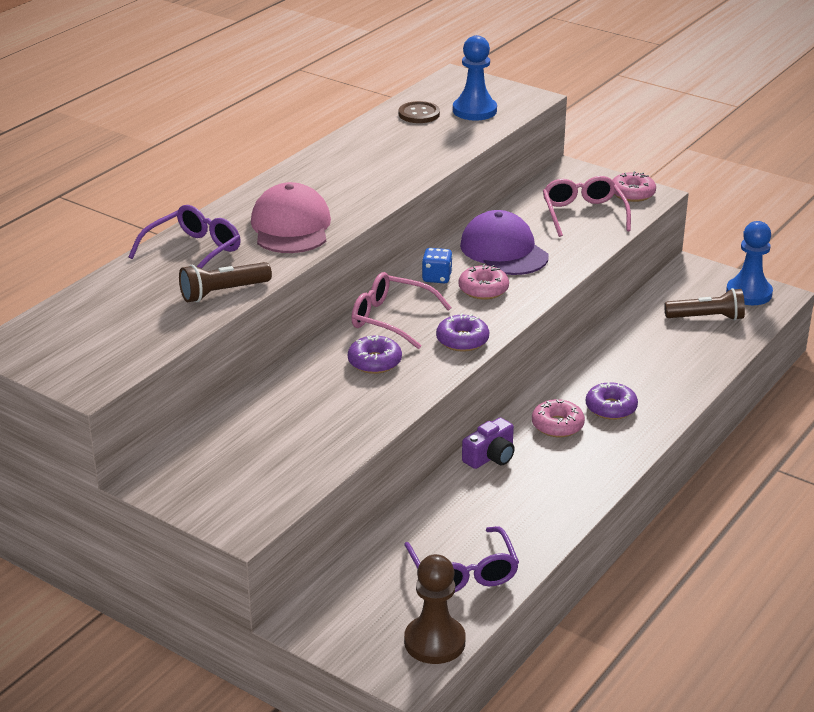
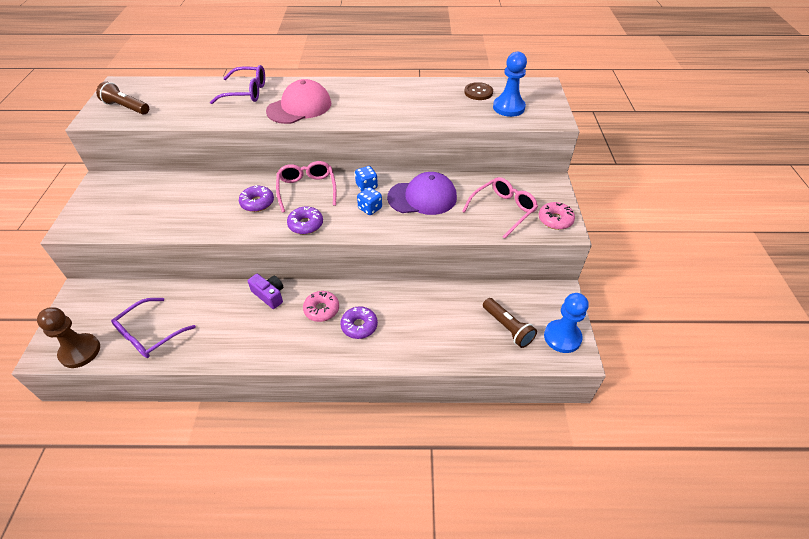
camera: 55 degrees right, 15 degrees up
(223, 292) = (210, 116): brown flashlight -> brown flashlight (126, 107)
(483, 289) = (370, 208): pink donut -> blue dice
(490, 456) = (269, 295): purple camera -> purple camera turned 150 degrees counterclockwise
(503, 251) = (422, 197): purple cap -> purple cap turned 60 degrees clockwise

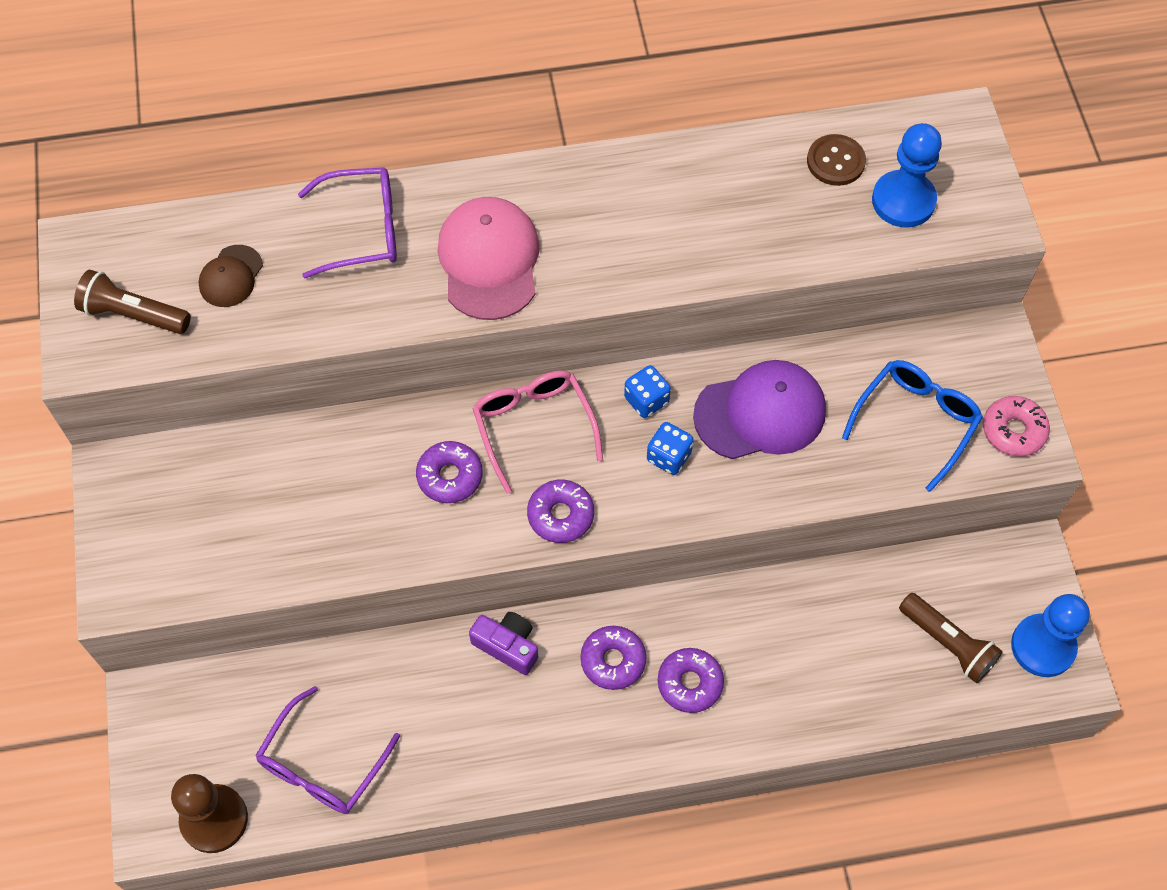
camera: 10 degrees left, 15 degrees up
(178, 100) = (231, 276): none -> brown cap
(299, 107) = (489, 260): pink cap -> pink cap turned 45 degrees counterclockwise
(321, 309) = (613, 661): pink donut -> purple donut
(503, 210) = (916, 422): pink glasses -> blue glasses

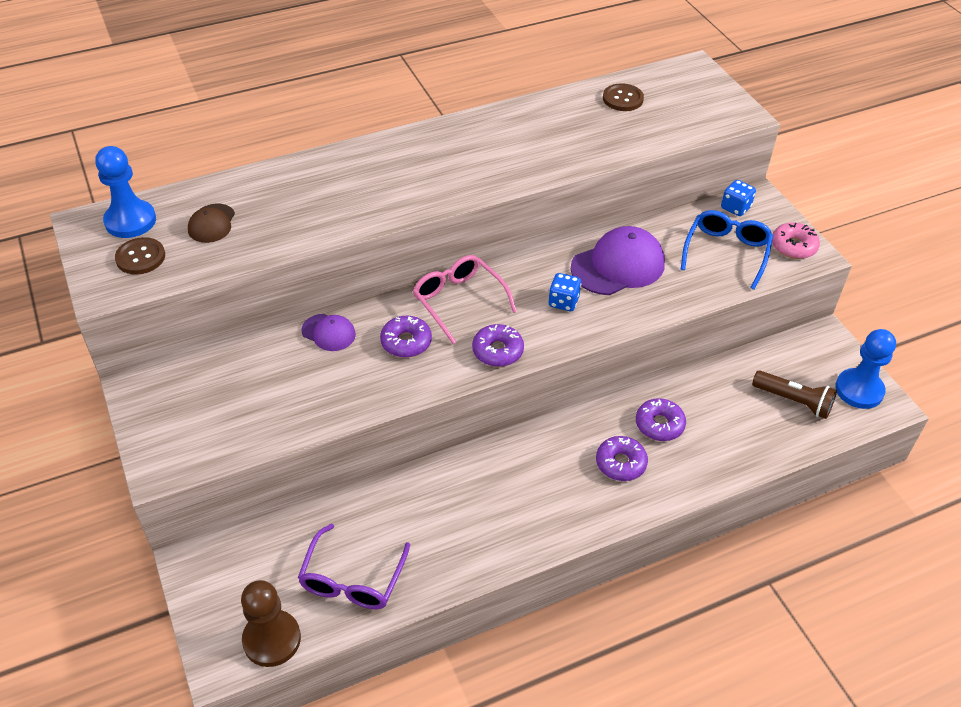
camera: 15 degrees left, 15 degrees down
(134, 314) = (140, 257): brown flashlight -> brown button
(358, 441) = (329, 332): none -> purple cap
(362, 230) = (304, 182): purple glasses -> none
(489, 260) = (403, 185): pink cap -> none
(507, 646) = (475, 466): purple camera -> none
(613, 661) = (558, 460): purple donut -> purple donut (659, 424)
(646, 400) = (535, 272): blue dice -> blue dice (735, 208)
(903, 201) = (676, 112): blue pawn -> blue pawn (130, 221)

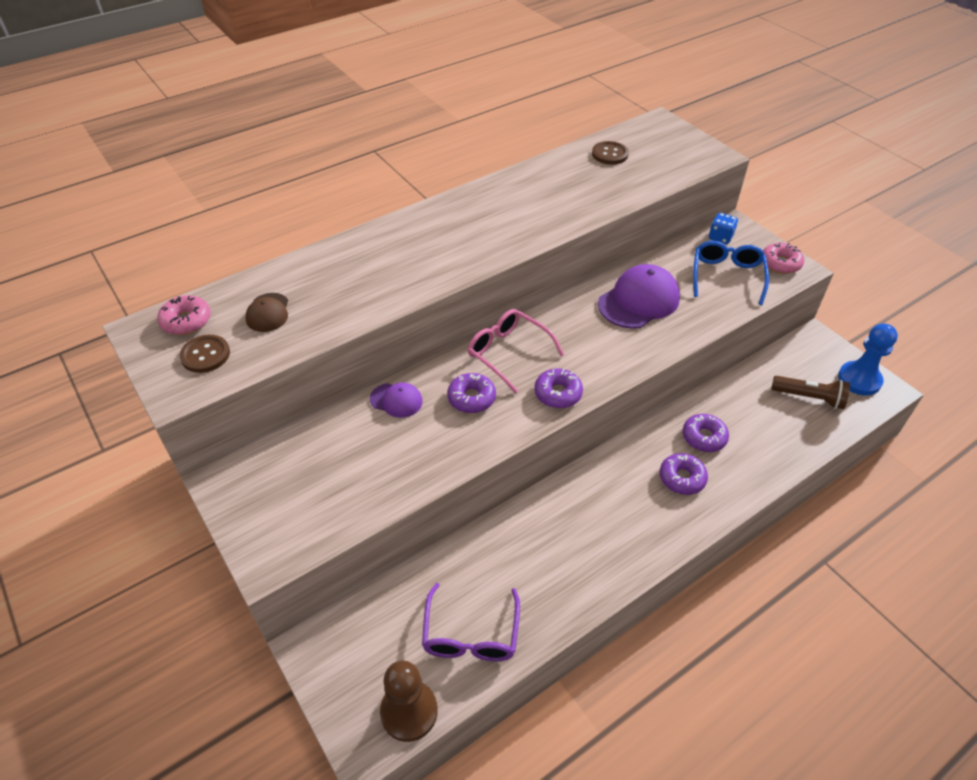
camera: 10 degrees left, 0 degrees up
(130, 221) = (186, 321): blue pawn -> pink donut
(563, 302) = (602, 340): blue dice -> none

